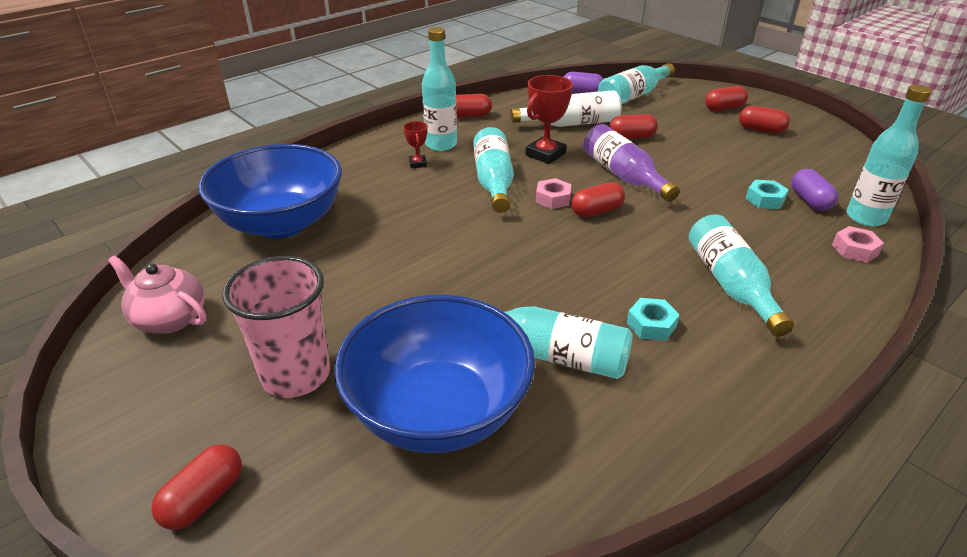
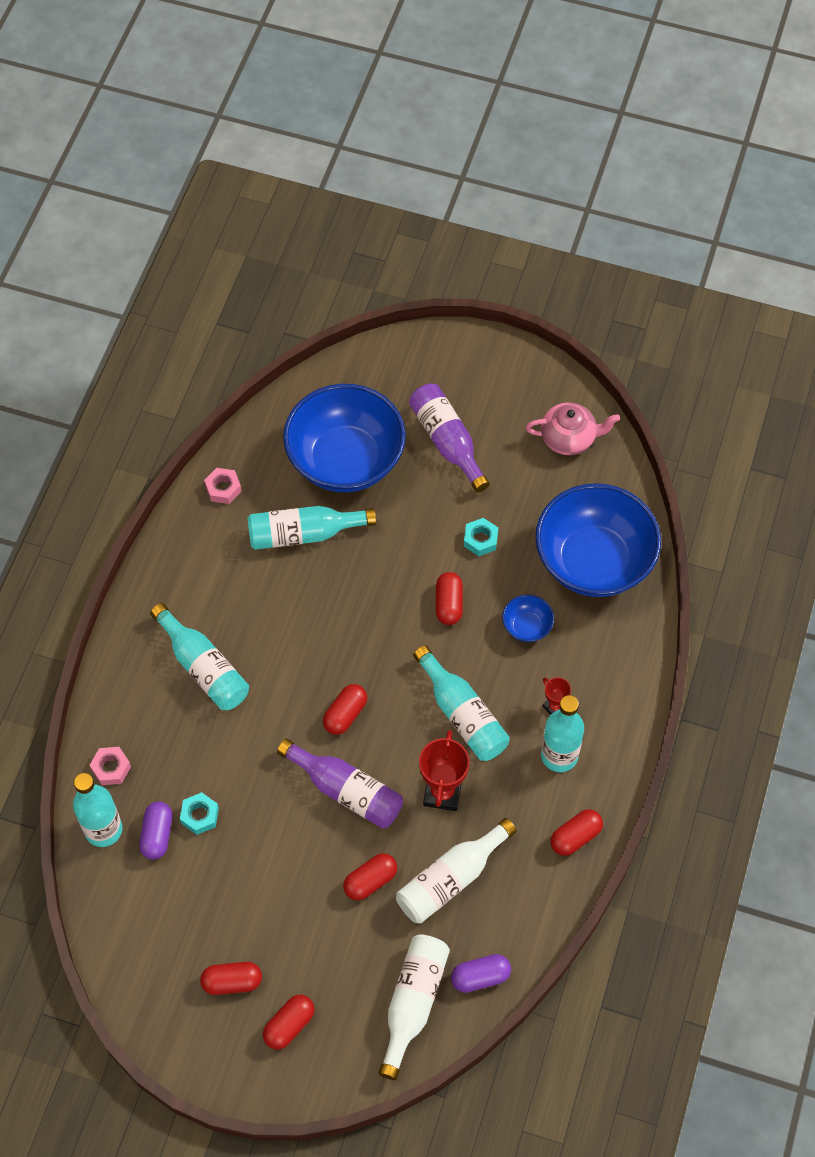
camera: 150 degrees right, 25 degrees up
(204, 498) = (425, 359): red capsule -> red capsule (449, 604)
(296, 375) = (447, 441): pink cup -> purple bottle
(388, 207) = (527, 626): none -> blue bowl
(553, 199) = (393, 714): pink nut -> pink nut (223, 488)
(633, 96) = (413, 1003): turquoise bottle -> white bottle
(651, 325) = (248, 593): turquoise nut -> turquoise nut (480, 540)
(810, 201) = (157, 835): purple capsule -> purple capsule turned 45 degrees clockwise

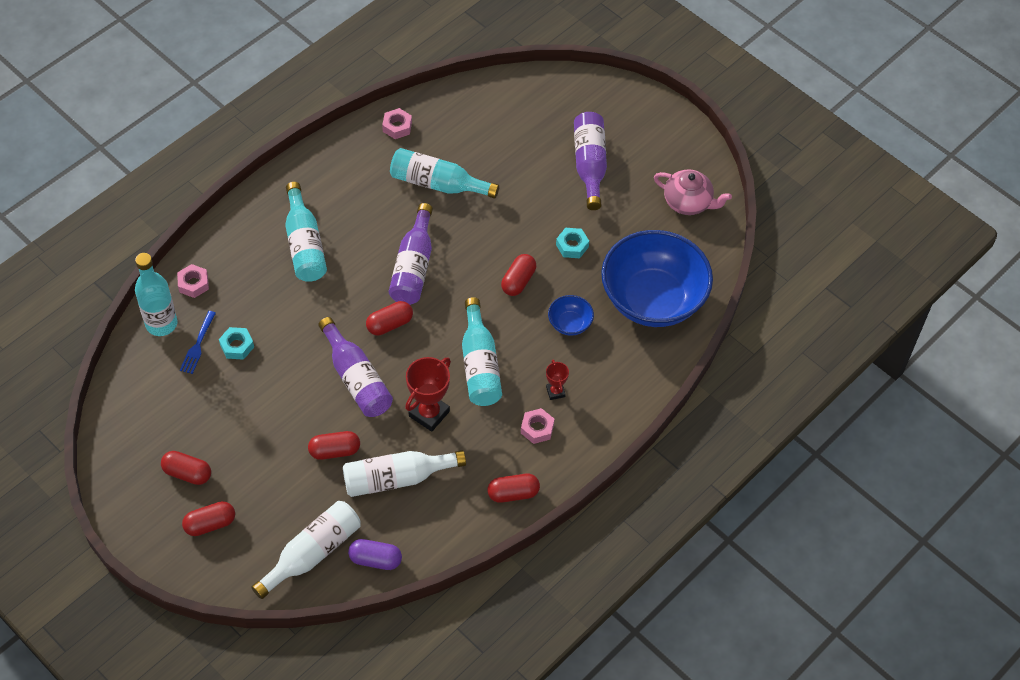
camera: 25 degrees right, 5 degrees down
(157, 835) = (198, 345): purple capsule -> blue fork
(332, 639) = (413, 267): none -> purple bottle
(345, 460) = (502, 145): blue bowl -> none
(559, 756) = (537, 428): turquoise bottle -> pink nut

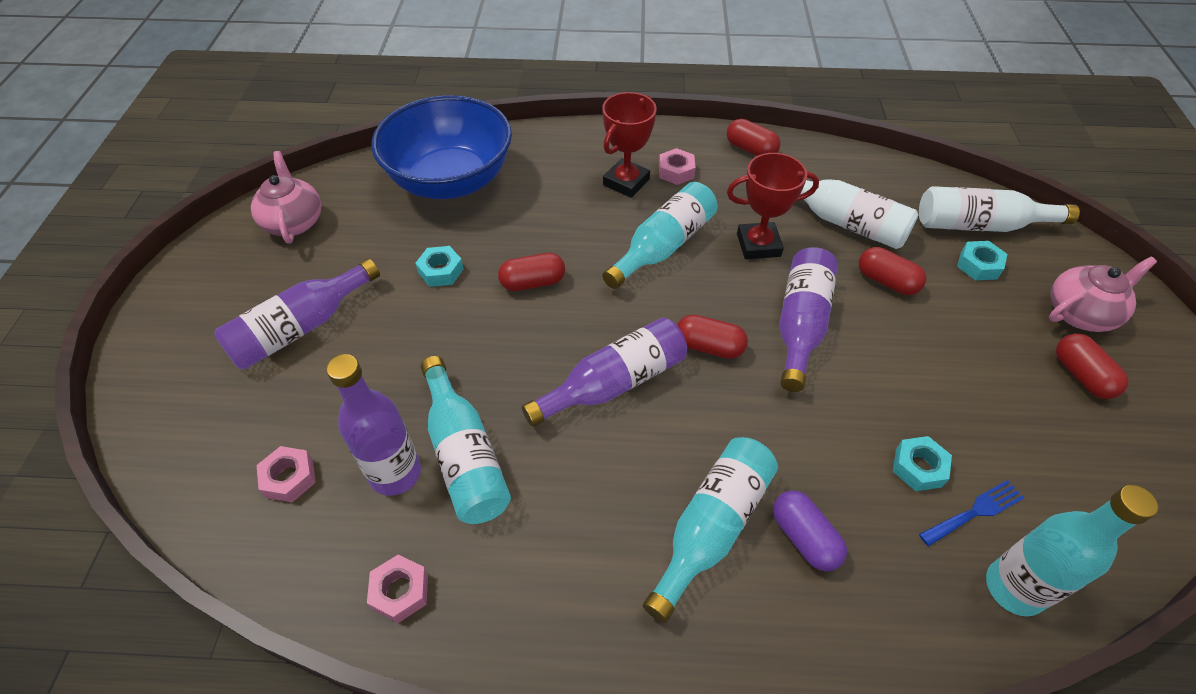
camera: 130 degrees left, 5 degrees down
(193, 284) = (922, 610): pink nut -> pink nut (289, 478)
(210, 524) = (1080, 313): red capsule -> pink teapot
(291, 513) = (978, 265): none -> turquoise nut
(375, 560) = (920, 186): purple capsule -> purple capsule (804, 538)
(455, 154) = (395, 473): none -> purple bottle
(555, 392) = (626, 182): red trophy -> red trophy, size x1.86
(570, 324) = (542, 216): blue bowl -> none

